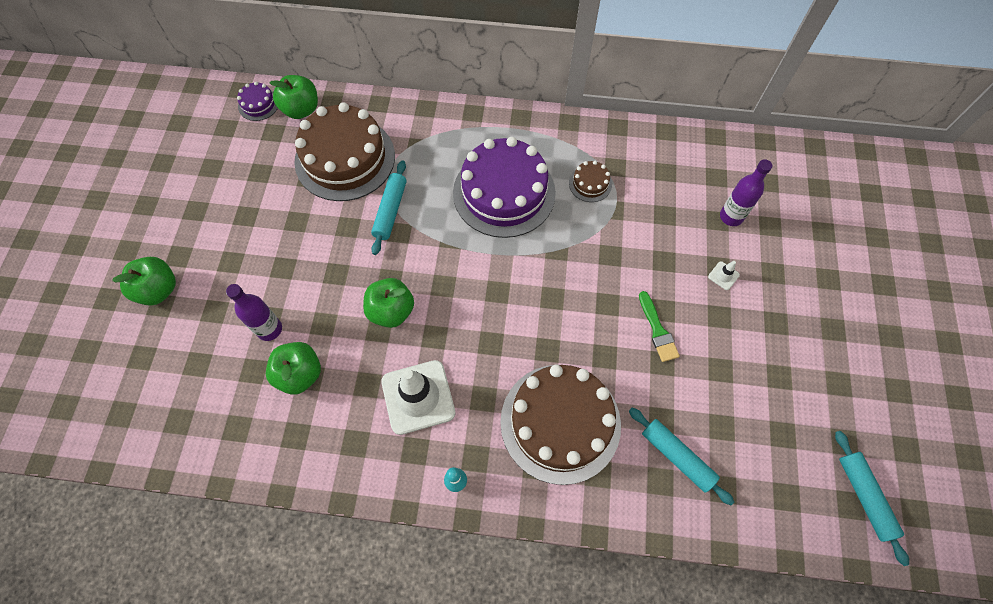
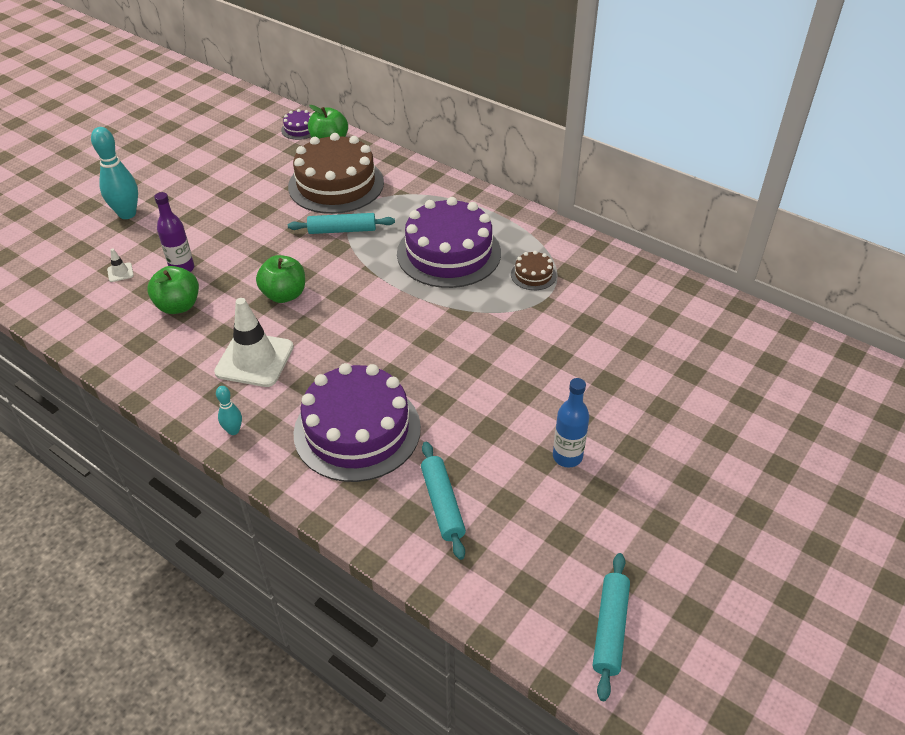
camera: 30 degrees right, 20 degrees down
(158, 290) = (127, 214): green apple -> turquoise bowling pin
(390, 211) = (342, 230): turquoise rolling pin -> turquoise rolling pin turned 45 degrees clockwise
(560, 422) = (357, 430): brown cake -> purple cake
(657, 330) = (505, 404): green brush -> none
(723, 276) = (607, 390): white traffic cone -> white traffic cone (120, 272)
(731, 217) = (653, 349): purple bottle -> none
(736, 357) = (567, 457): none -> blue bottle

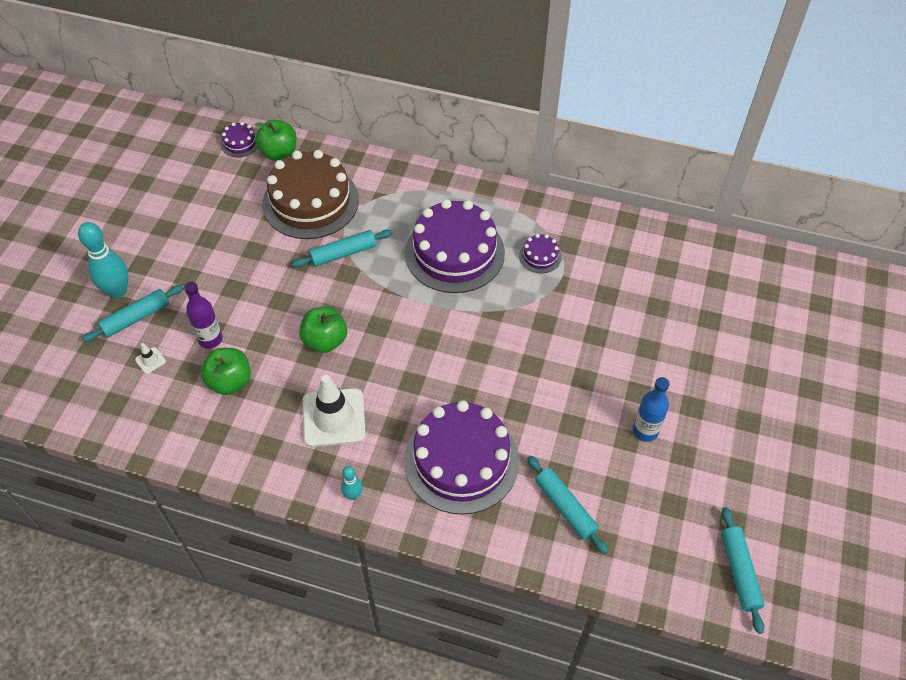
camera: 20 degrees left, 10 degrees up
(129, 237) = (136, 318): none -> turquoise rolling pin
(533, 275) = (540, 256): brown cake -> purple cake

